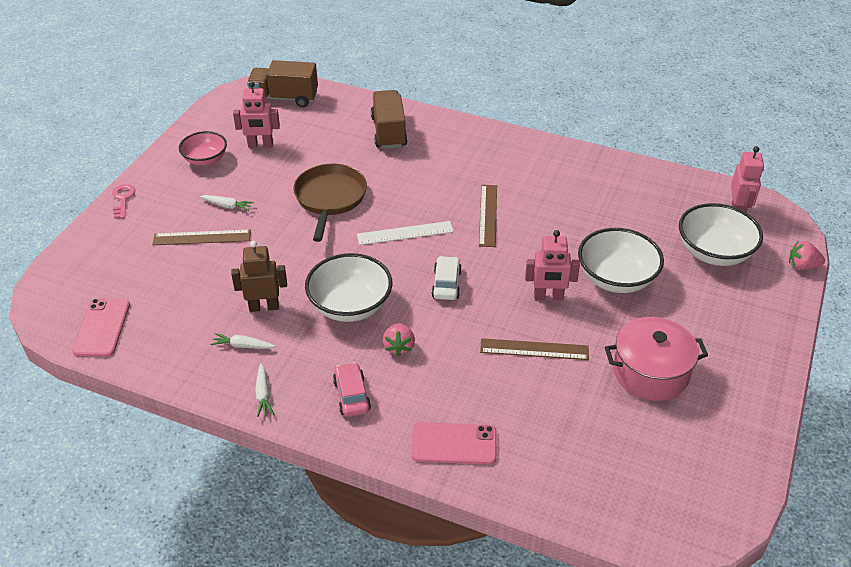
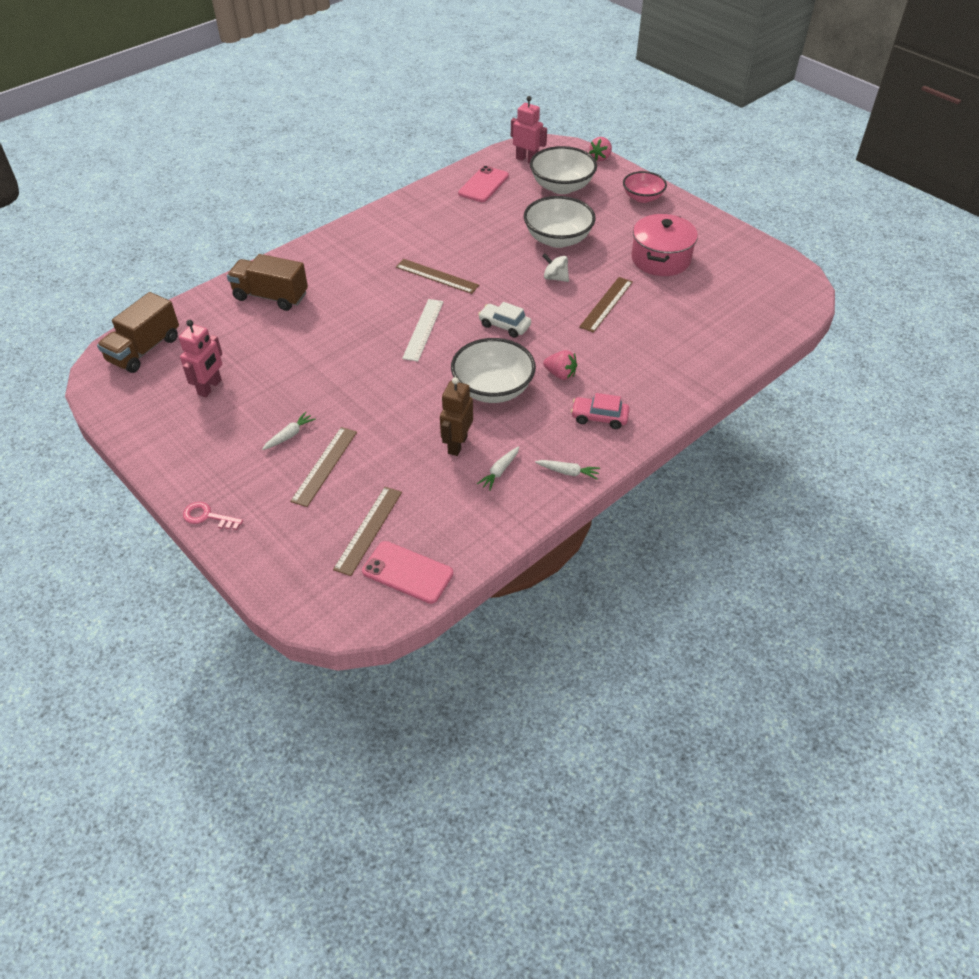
camera: 65 degrees left, 5 degrees up
(140, 288) = (368, 530): none -> brown ruler
(205, 159) = (196, 434): pink bowl -> pink bowl (642, 197)
(330, 198) = (337, 361): brown pan -> none
(454, 444) = (679, 376): pink phone -> pink phone (483, 185)
(548, 297) = (555, 278): pink robot -> white spinning top

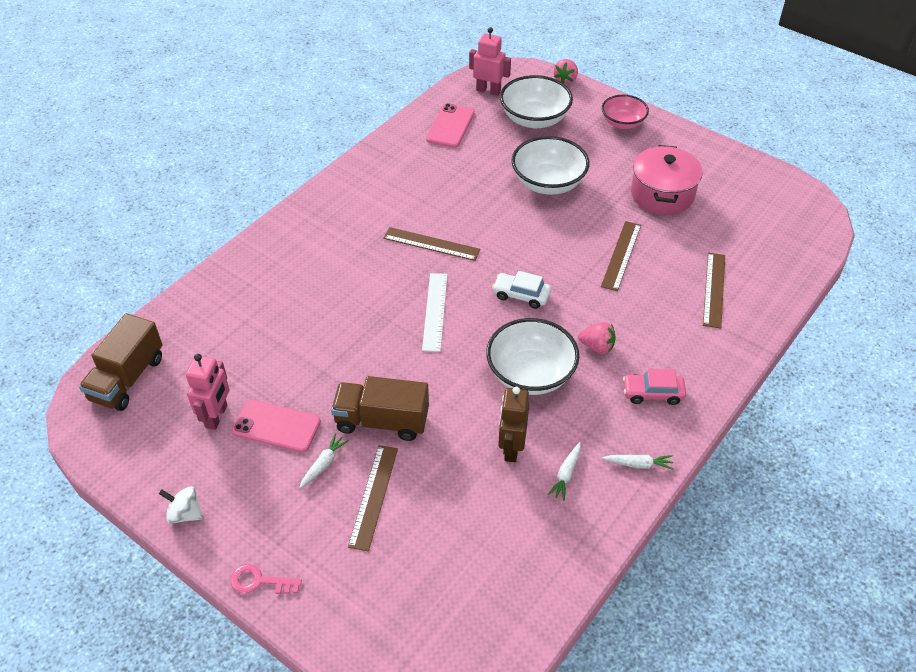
camera: 10 degrees left, 0 degrees up
(271, 296) = (254, 292): brown truck -> brown truck (382, 421)
(368, 530) = (444, 569): brown ruler -> brown ruler (714, 289)
(407, 572) = (502, 615): pink phone -> pink phone (276, 426)
(555, 278) = (558, 230): white spinning top -> white spinning top (185, 514)

